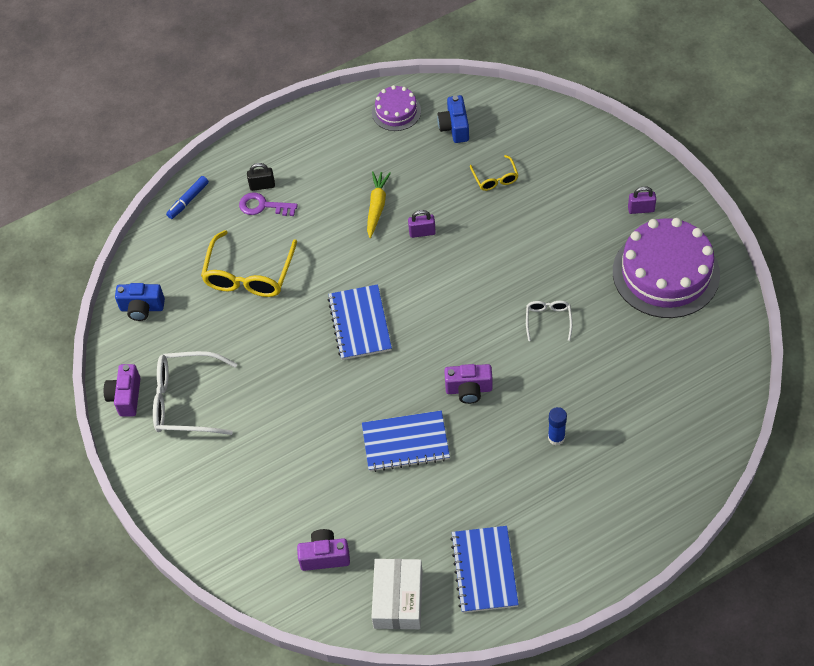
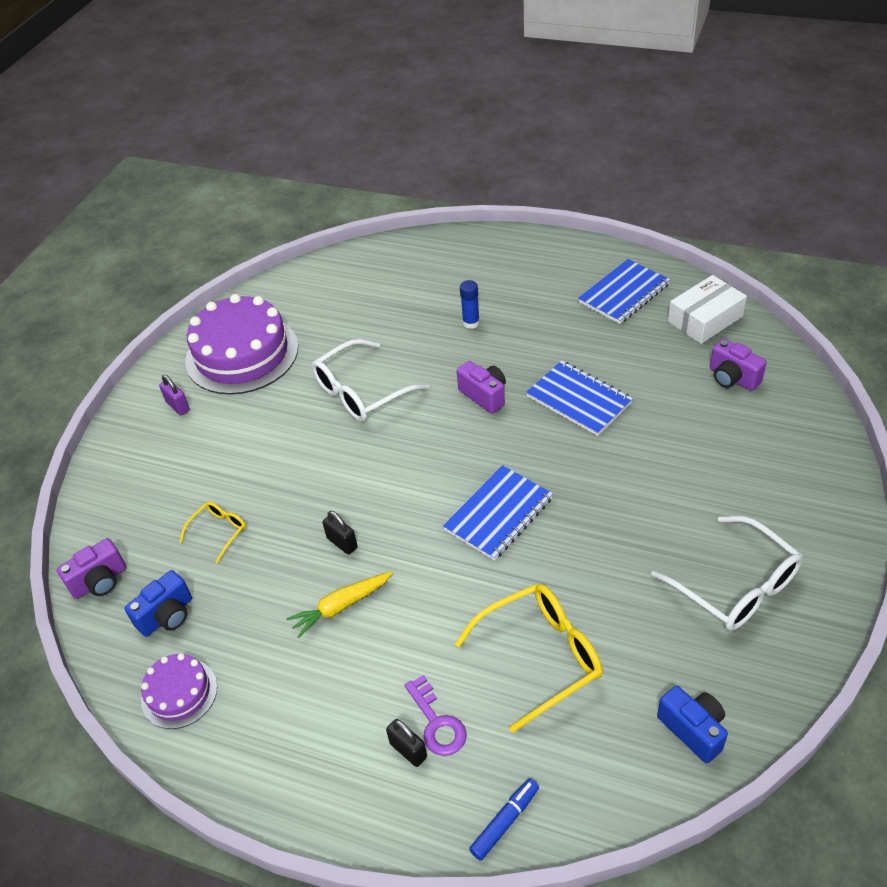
camera: 130 degrees left, 10 degrees down
(126, 397) = (799, 643): purple camera -> purple camera (100, 581)
(188, 200) = (505, 822): blue marker -> blue marker turned 45 degrees counterclockwise
(422, 232) = (342, 543): purple padlock -> black padlock
(548, 320) = (361, 392): white glasses -> white glasses, size x1.94

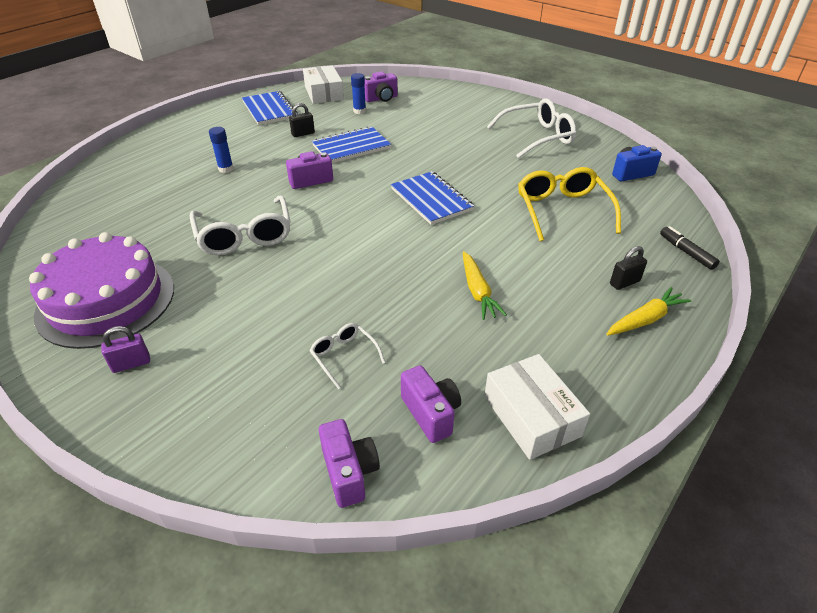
camera: 75 degrees left, 5 degrees down
(167, 616) = (431, 413): blue camera -> purple camera
(179, 693) = (531, 416): purple cake -> white box
(219, 531) = (344, 356): yellow glasses -> white glasses
(342, 543) = (410, 278): black padlock -> black padlock (303, 134)
(346, 780) = (645, 319): none -> yellow carrot
(437, 722) = (604, 264): purple key -> none
(505, 822) = (686, 252): blue marker -> black marker
(679, 371) = (359, 111): none -> blue glue stick

